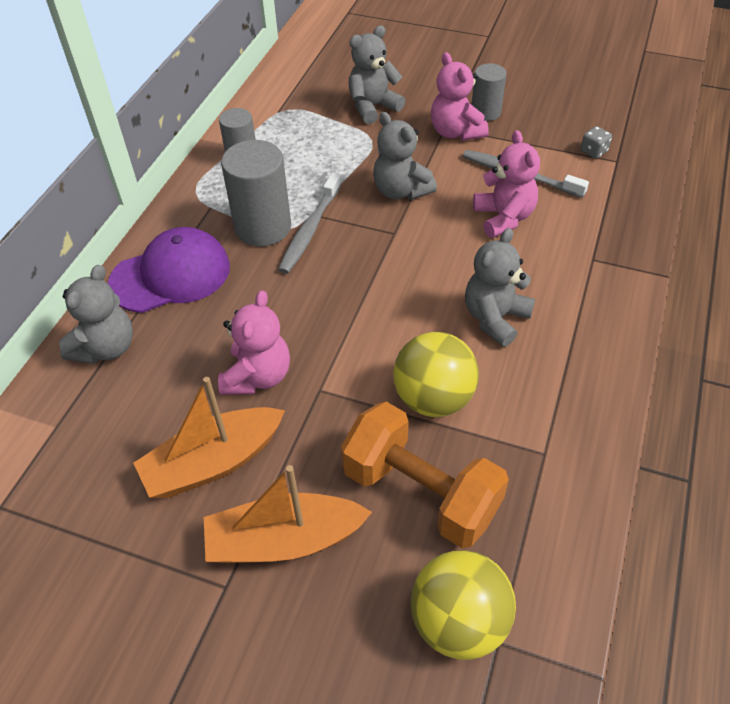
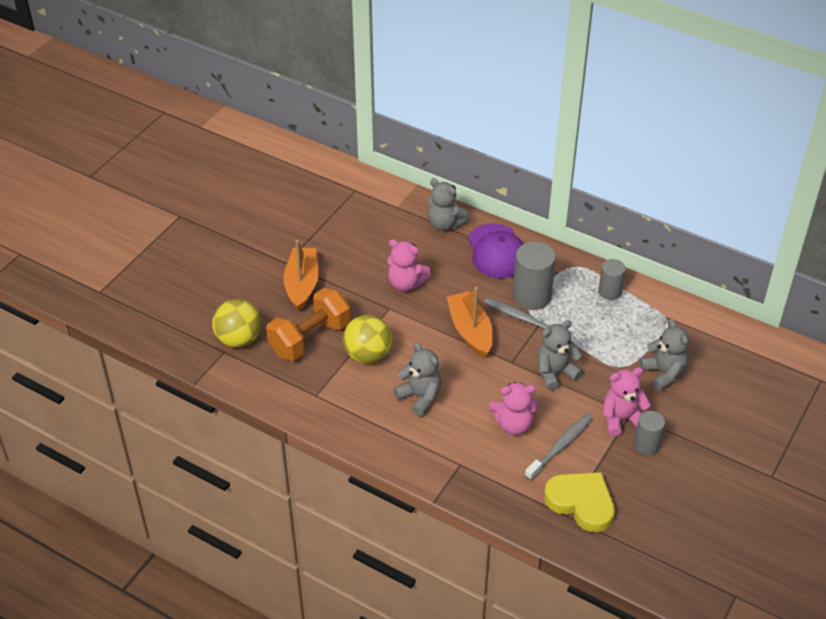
camera: 100 degrees right, 5 degrees down
(213, 462) = (355, 262): orange boat -> orange boat (470, 331)
(593, 151) = (581, 503): grey dice -> yellow heart

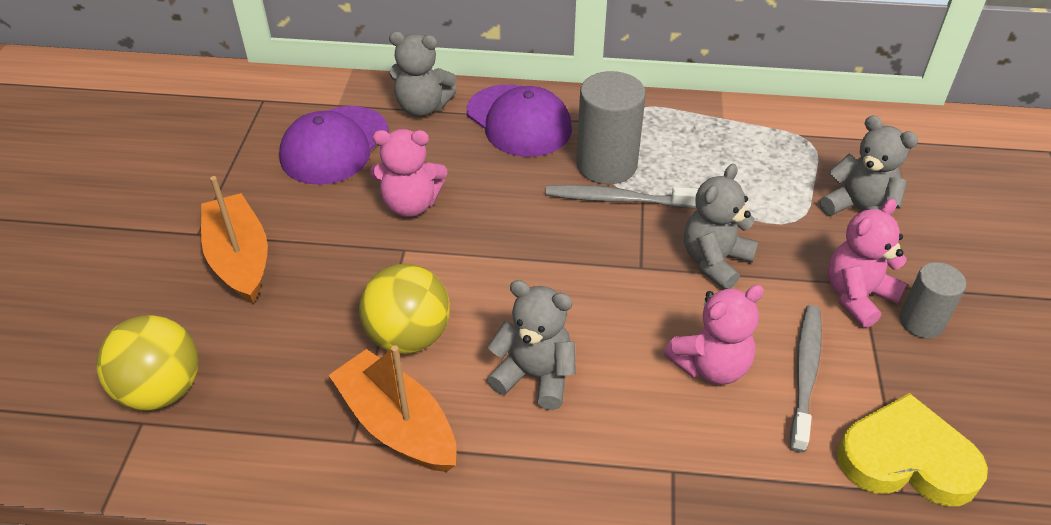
camera: 25 degrees left, 0 degrees up
(310, 338) = (294, 343): orange dumbbell -> none
(382, 233) = (334, 145): none -> purple cap
(470, 331) = (550, 242): orange boat -> orange boat (397, 425)
(609, 292) = (706, 126): grey cylinder -> none

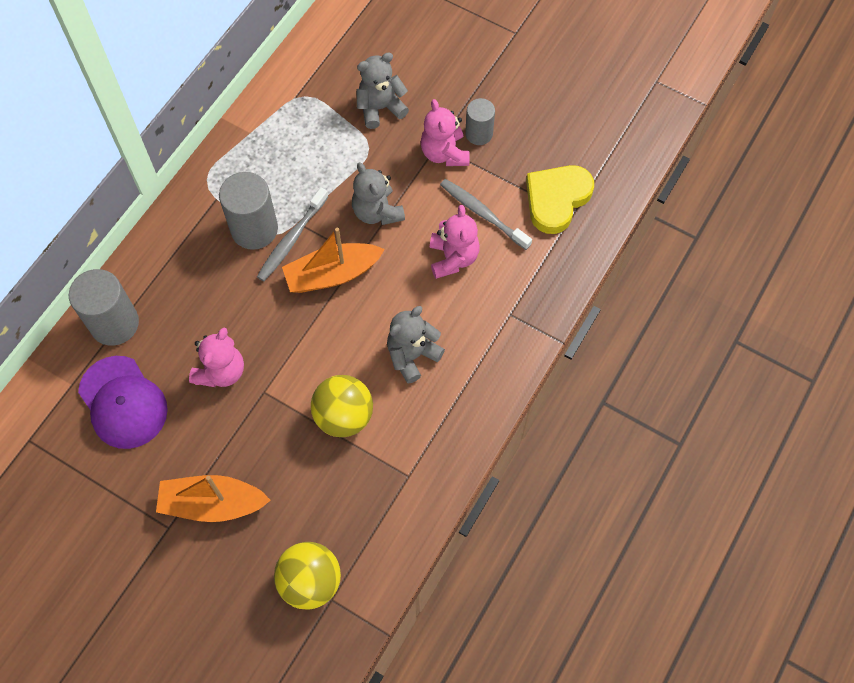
camera: 65 degrees left, 20 degrees up
(397, 425) = (409, 446): orange boat -> orange boat (332, 274)
(422, 107) = (114, 323): grey teddy bear -> grey cylinder
(519, 121) = (172, 264): purple cap -> none

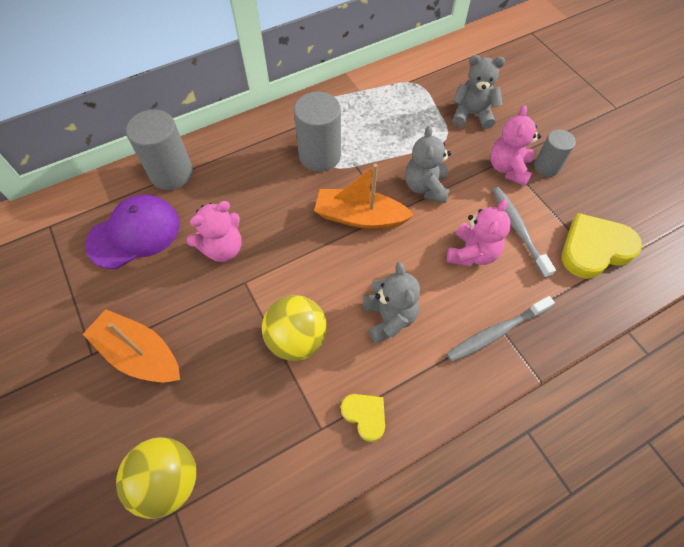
camera: 30 degrees right, 5 degrees down
(123, 402) = (134, 233): purple cap -> purple cap turned 120 degrees counterclockwise
(291, 239) = (343, 176): grey toothbrush -> grey toothbrush (496, 332)
(412, 355) = (389, 318): grey teddy bear -> grey teddy bear turned 90 degrees clockwise
(438, 446) = (365, 415): none -> yellow heart

